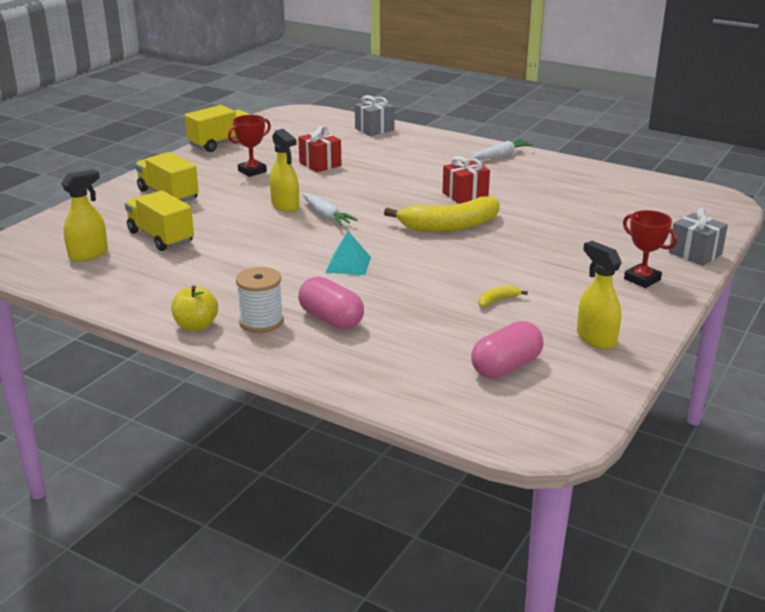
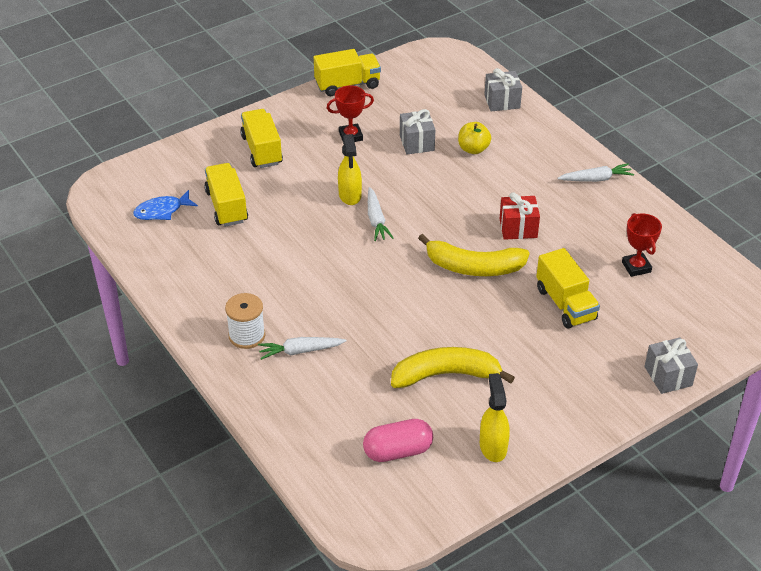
camera: 25 degrees right, 15 degrees up
(89, 254) = (162, 211): yellow spray bottle -> blue fish
(196, 326) = (197, 323): yellow apple -> yellow apple (473, 149)
(320, 164) = (417, 143): red gift -> grey gift
(331, 319) = (300, 351): pink capsule -> white carrot
(348, 264) = (354, 290): turquoise pyramid -> none
(497, 300) = (446, 375): yellow banana -> yellow banana, size x2.44
(557, 230) = (565, 304): none -> yellow truck
(642, 279) = (590, 392): red trophy -> red trophy (636, 267)

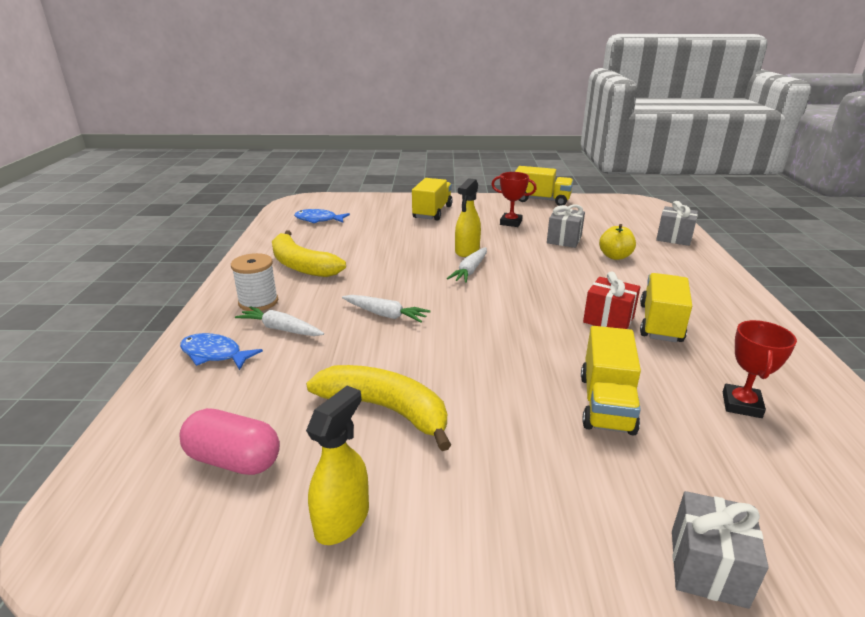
camera: 35 degrees right, 15 degrees down
(227, 206) = (364, 230): yellow truck -> yellow truck (660, 323)
(282, 395) = (214, 354): none -> blue fish
(473, 267) = (526, 331): yellow banana -> yellow banana (301, 265)
(596, 179) = (740, 312): white carrot -> white carrot (385, 315)

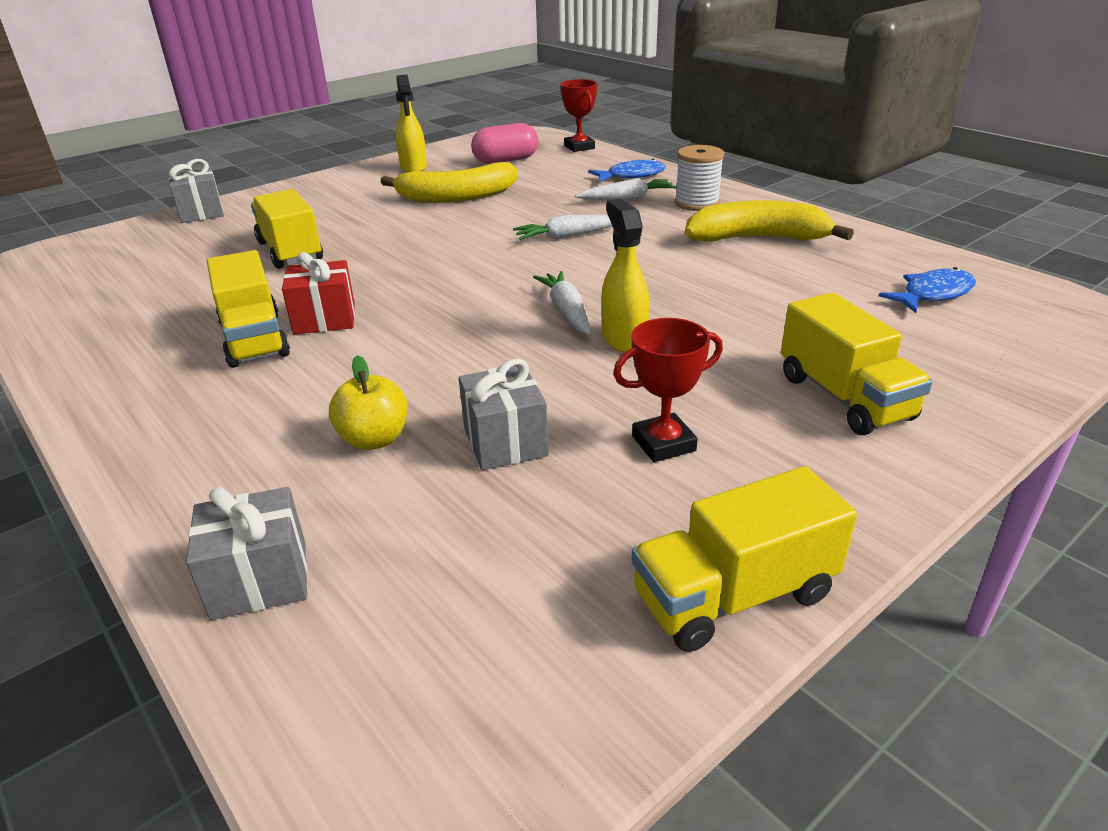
camera: 140 degrees right, 5 degrees up
(741, 405) = (159, 291): red trophy -> red trophy (579, 147)

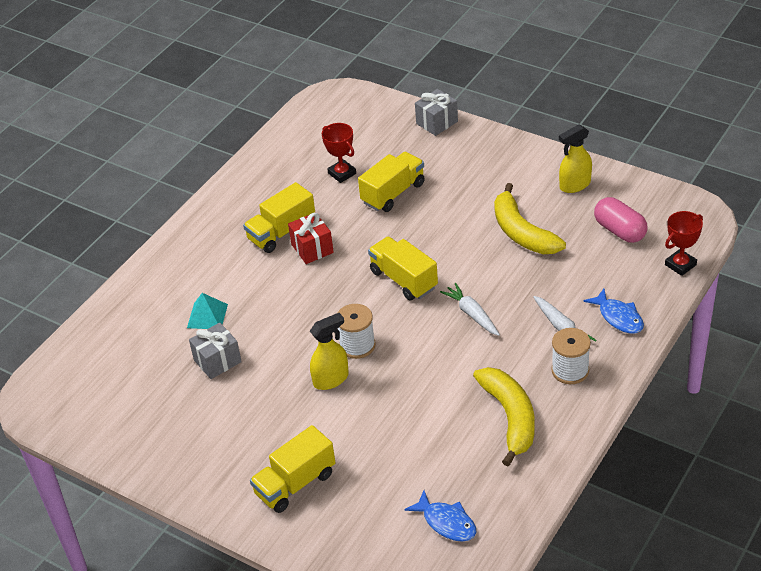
camera: 75 degrees right, 10 degrees up
(260, 580) = (113, 321): grey gift -> none
(374, 439) = (207, 316): yellow apple -> turquoise pyramid
(566, 311) = (357, 345): white carrot -> white spool
(663, 443) = (231, 418): red trophy -> red trophy (342, 173)
(734, 595) = (135, 460): yellow truck -> yellow truck (403, 280)

